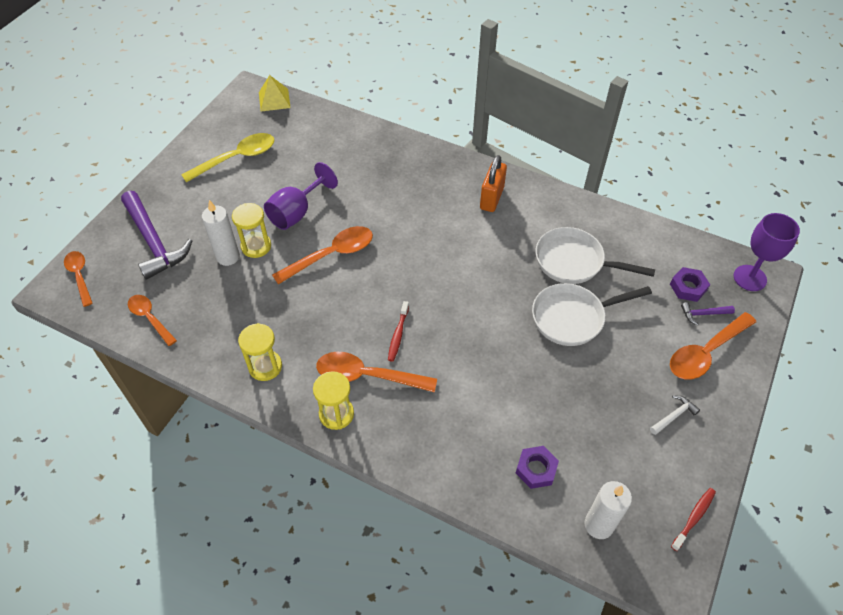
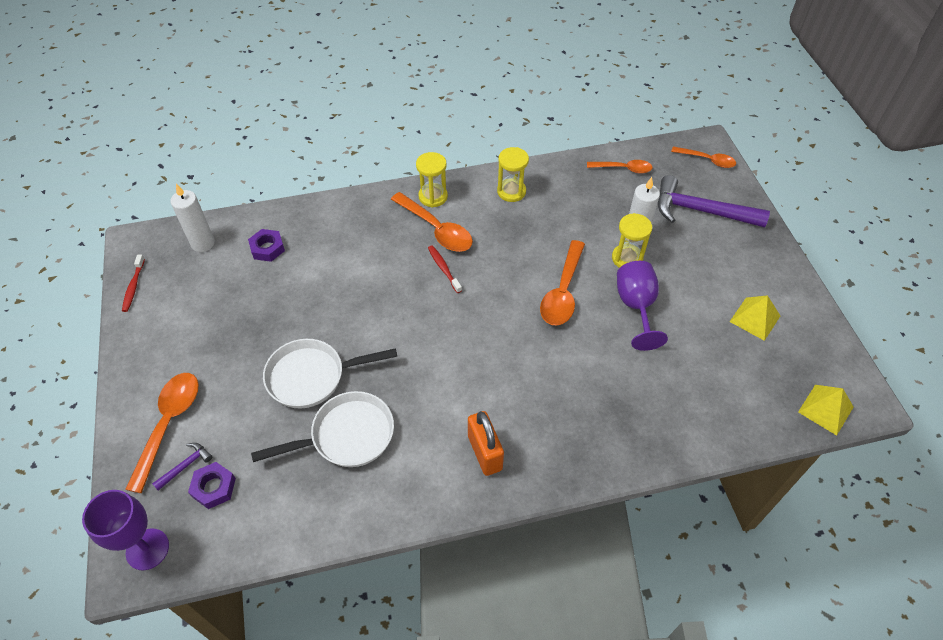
camera: 140 degrees right, 0 degrees up
(236, 158) = (755, 318): yellow spoon -> yellow pyramid
(367, 376) = (436, 229): orange spoon -> orange spoon turned 75 degrees clockwise
(572, 317) = (312, 376): white pan -> white pan turned 135 degrees counterclockwise
(674, 415) = (177, 349): white hammer -> none

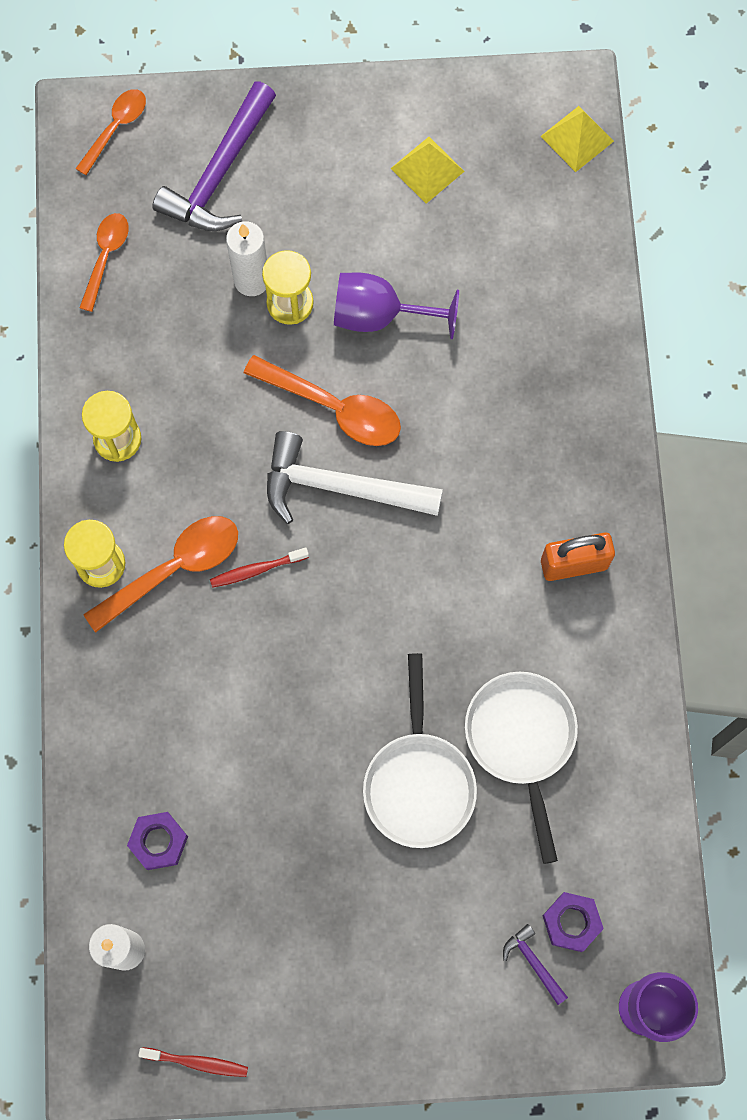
camera: 80 degrees left, 20 degrees up
(168, 424) = (464, 990): orange spoon -> none
(508, 303) = (339, 487): none -> white hammer

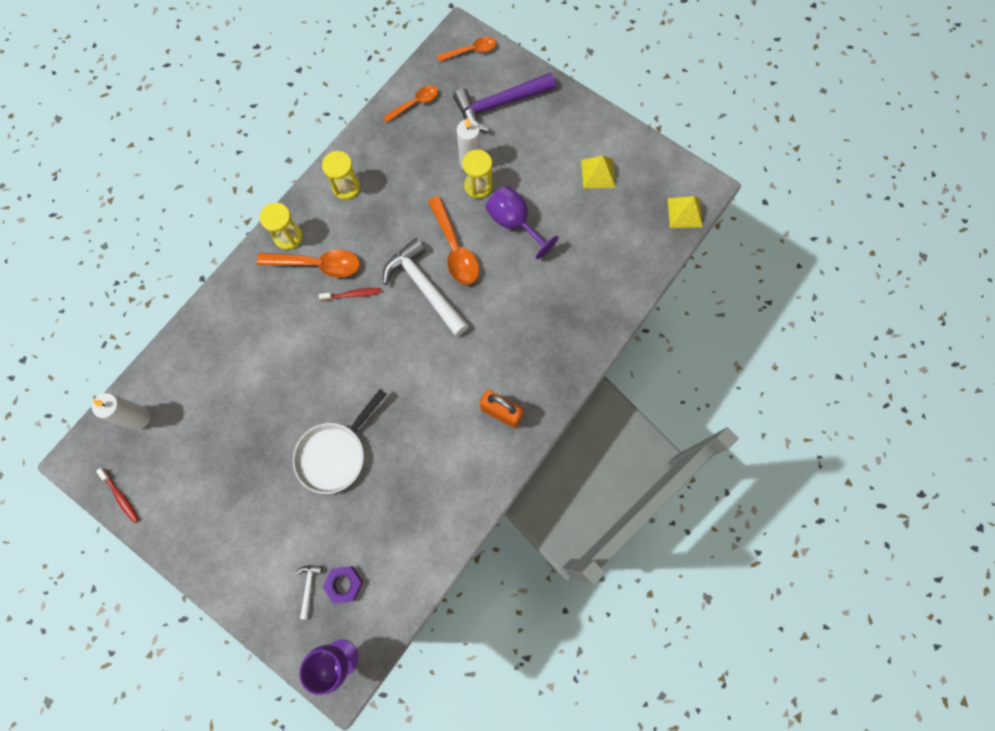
camera: 40 degrees right, 0 degrees up
(158, 841) = (198, 381): purple nut -> none
(256, 570) = (353, 294): red toothbrush -> red toothbrush turned 150 degrees clockwise
(521, 740) = (400, 475): white pan -> none
(533, 962) = (309, 587): purple hammer -> white hammer

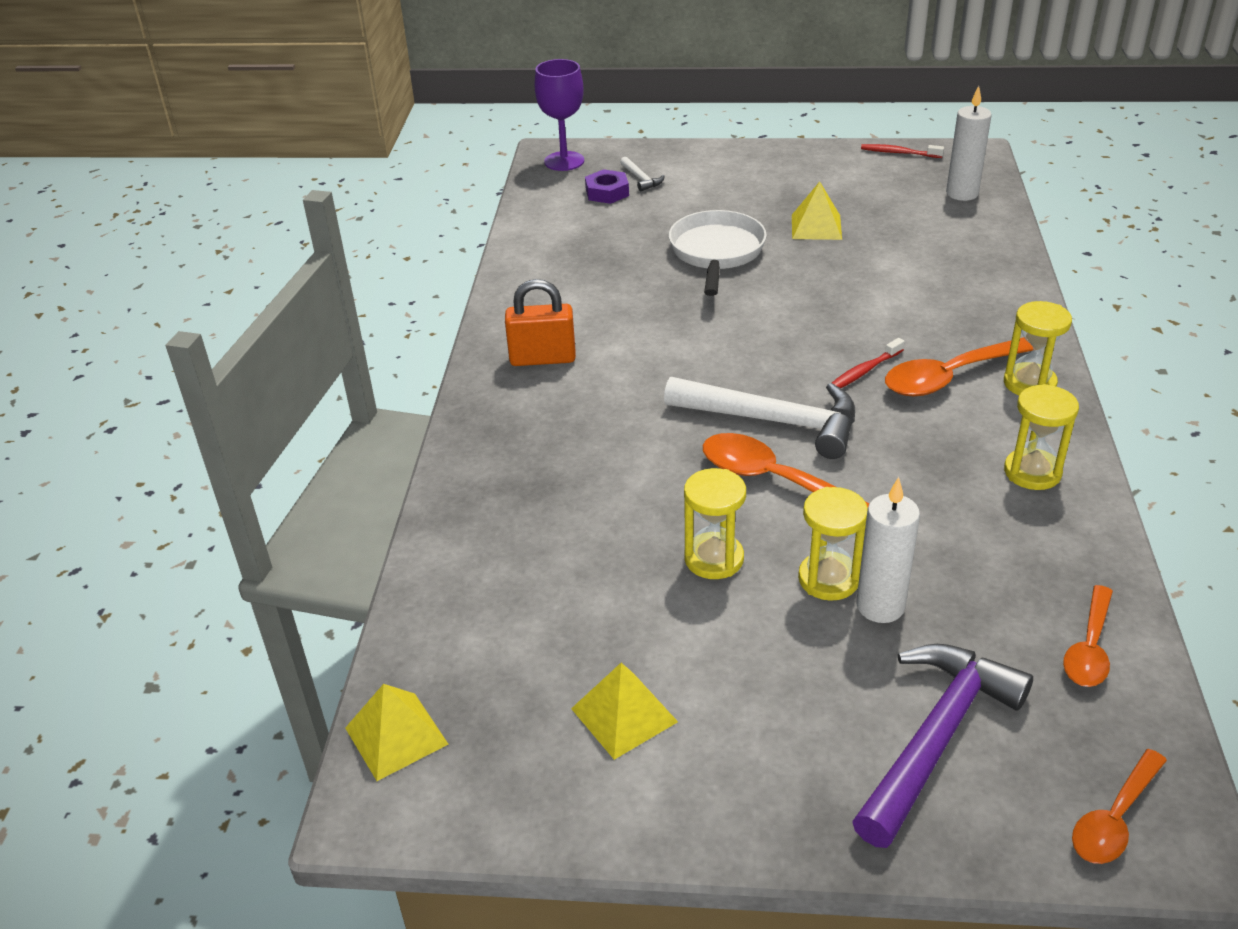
camera: 150 degrees right, 35 degrees down
(255, 442) = (816, 227): none -> yellow pyramid
(514, 223) = (714, 559): purple goblet -> yellow hourglass

